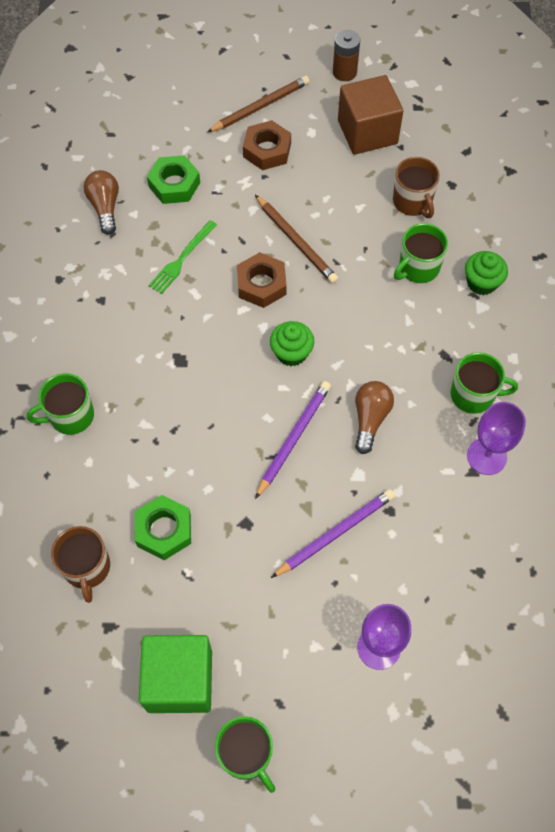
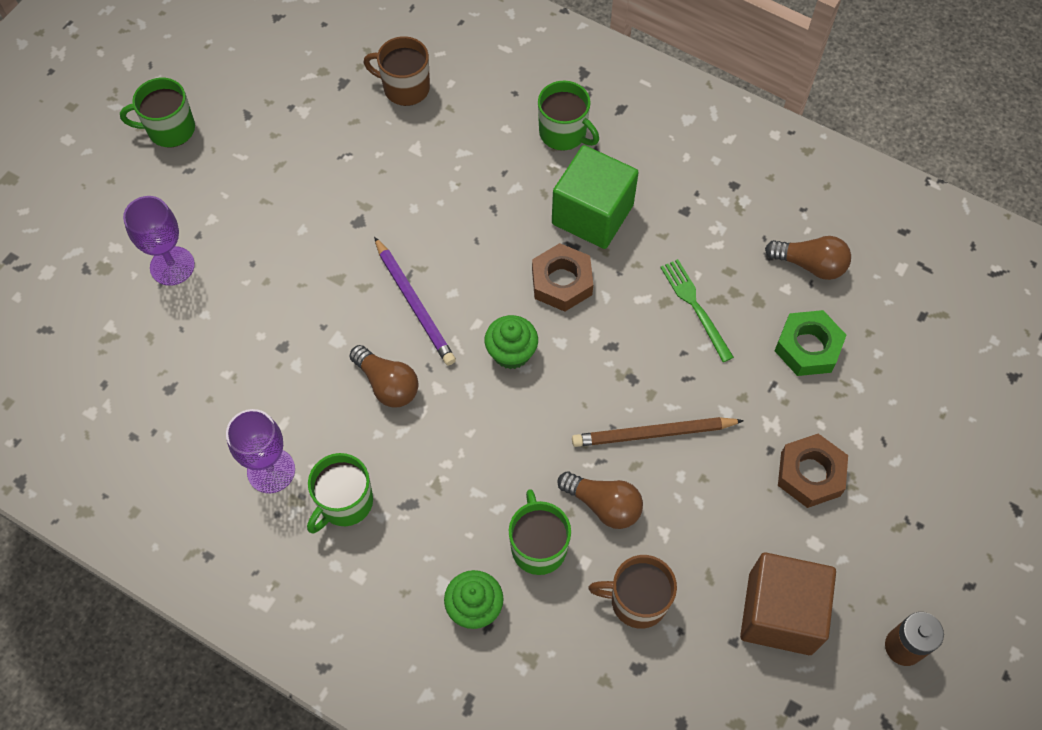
camera: 120 degrees right, 0 degrees up
(70, 416) = (563, 133): green mug -> green mug turned 120 degrees clockwise
(164, 530) = (398, 156): green nut -> none
(179, 680) = (262, 111): green cube -> green cube (592, 214)
(260, 107) = (888, 504): brown pencil -> none
(261, 284) = (615, 368): brown nut -> brown nut (561, 282)
(335, 534) = (295, 288): purple pencil -> none
(365, 246) = (603, 505): none -> brown light bulb

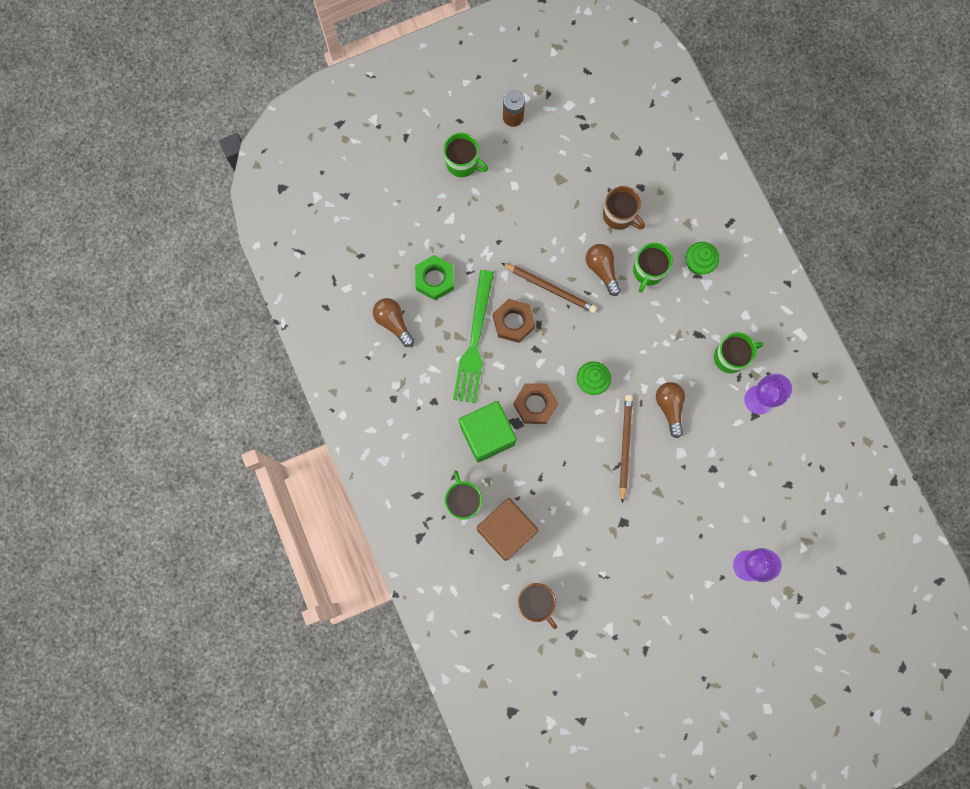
camera: 145 degrees left, 15 degrees up
(170, 129) = (699, 671): green mug -> green mug (462, 163)
(414, 304) = (625, 446): purple pencil -> brown pencil
(695, 307) = (474, 340): green fork -> green fork, size x1.72
(780, 613) = (557, 167): brown cube -> brown cube (506, 530)
(810, 474) = (489, 217): brown nut -> brown nut (513, 322)

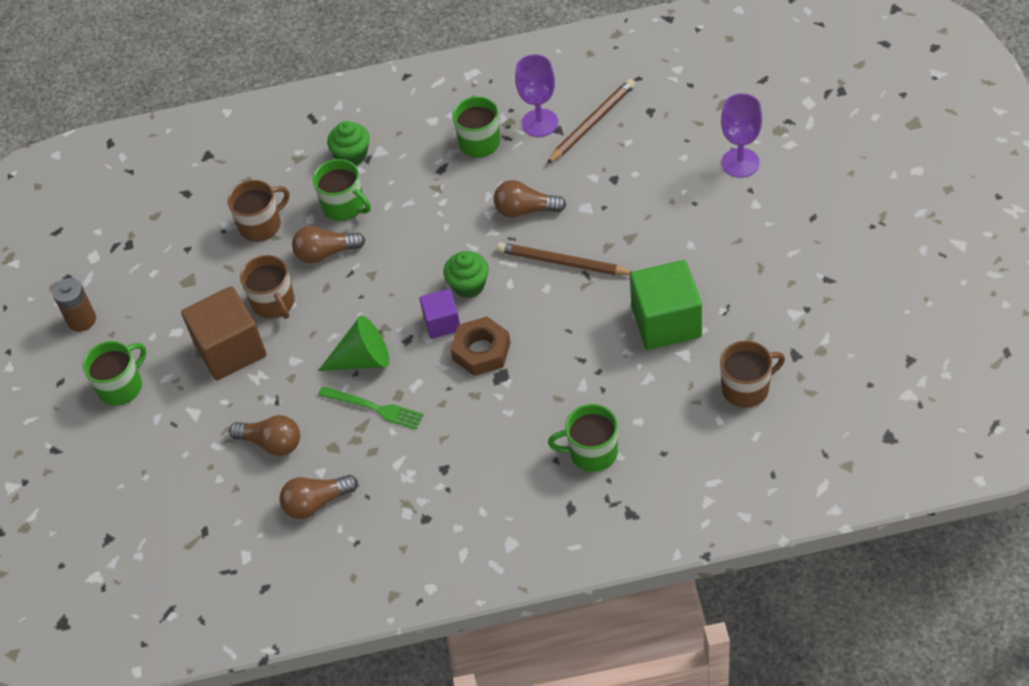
camera: 70 degrees left, 25 degrees down
(434, 279) = (272, 443): green nut -> brown light bulb
(474, 340) = (373, 408): green fork -> green fork, size x0.58
(487, 435) = (508, 411): green cube -> green cube (666, 322)
(506, 530) = (643, 408): brown cube -> brown cube (230, 349)
(513, 322) = (363, 359): brown nut -> green cone
(550, 288) = (331, 312): brown pencil -> brown pencil (592, 123)
(551, 246) = (274, 303): none -> brown mug
(554, 370) = (442, 323): none -> purple cube

